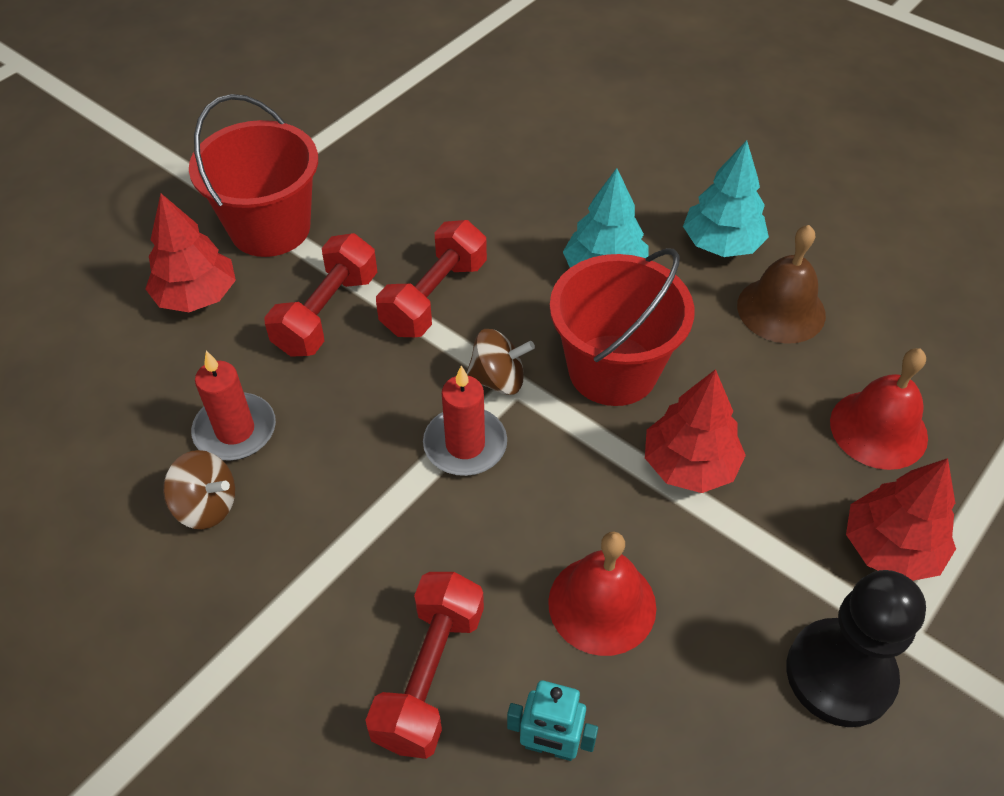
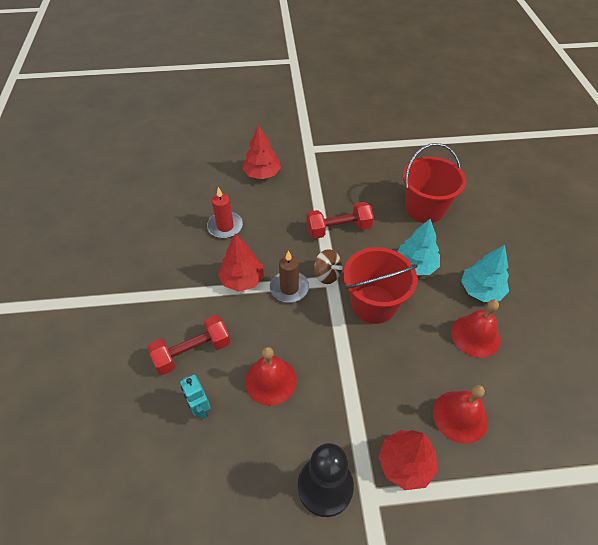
camera: 45 degrees right, 0 degrees up
(206, 506) = (191, 244): brown spinning top -> none
(270, 228) = (310, 166): red bucket -> red bucket (425, 208)
(326, 313) = (295, 208): red dumbbell -> none
(465, 445) = (289, 288): red candle -> brown candle
(689, 464) = (361, 362): red tree -> red tree (242, 280)
(781, 309) = (475, 335): brown bell -> red bell

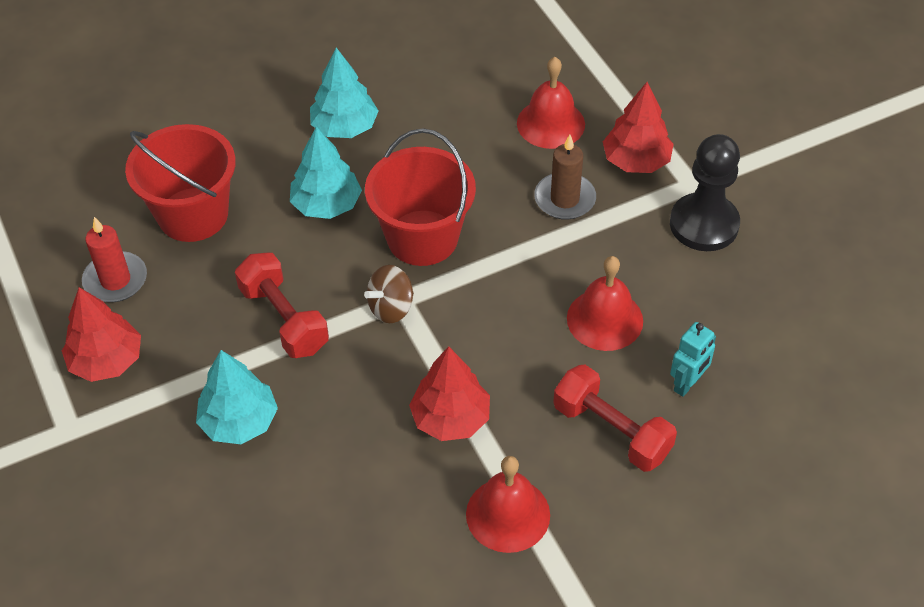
camera: 110 degrees left, 0 degrees up
(225, 226) = (341, 493): red candle -> red candle (115, 280)
(262, 174) = (173, 486): red tree -> red tree (106, 361)
(284, 201) = (239, 421): none -> turquoise tree
(289, 288) = (439, 348): brown candle -> brown candle (564, 199)
(327, 275) = (391, 308): brown spinning top -> brown spinning top turned 150 degrees counterclockwise
(475, 335) = (426, 124): red bell -> red bell (508, 514)

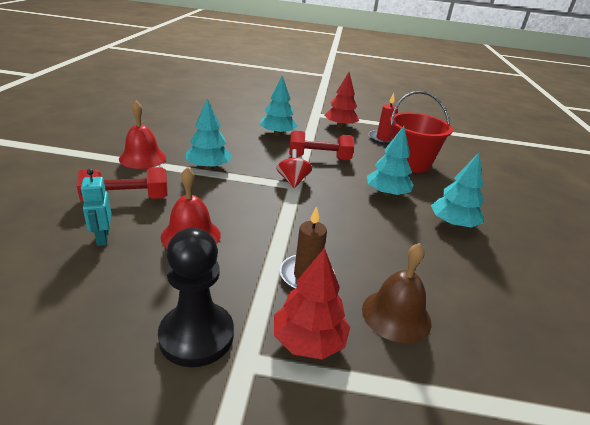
camera: 120 degrees right, 20 degrees down
(391, 308) = (293, 181): brown spinning top -> red spinning top
(422, 238) = (331, 208): red bucket -> none
(450, 418) = (209, 167): red tree -> turquoise tree
(550, 123) = (396, 315): red bell -> brown bell

